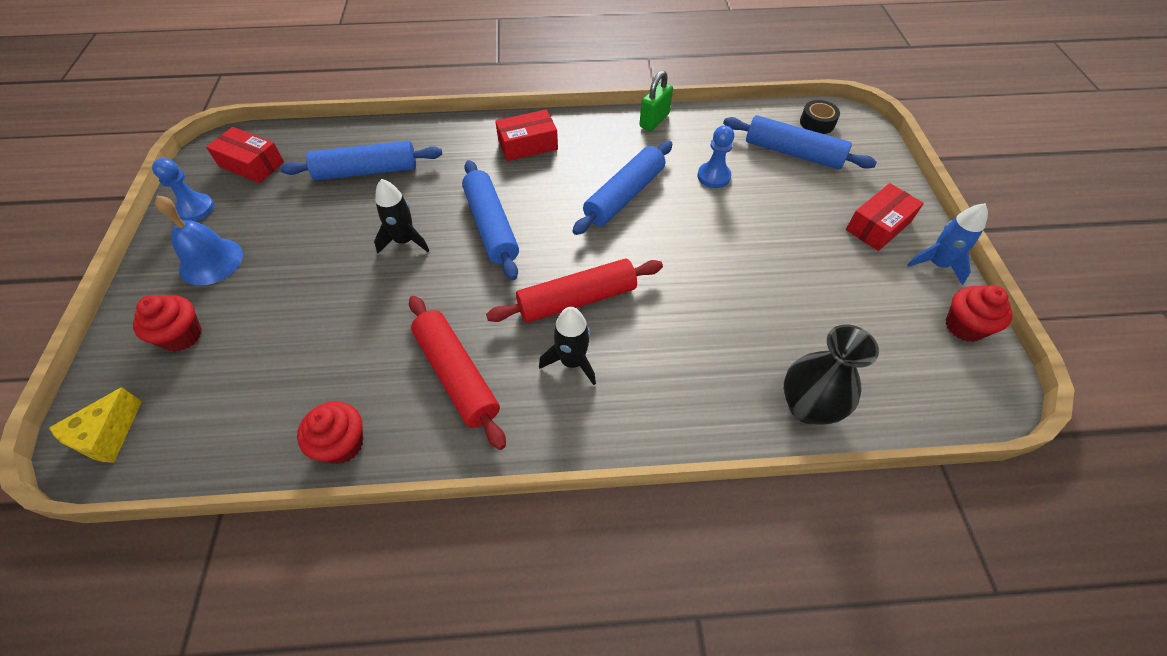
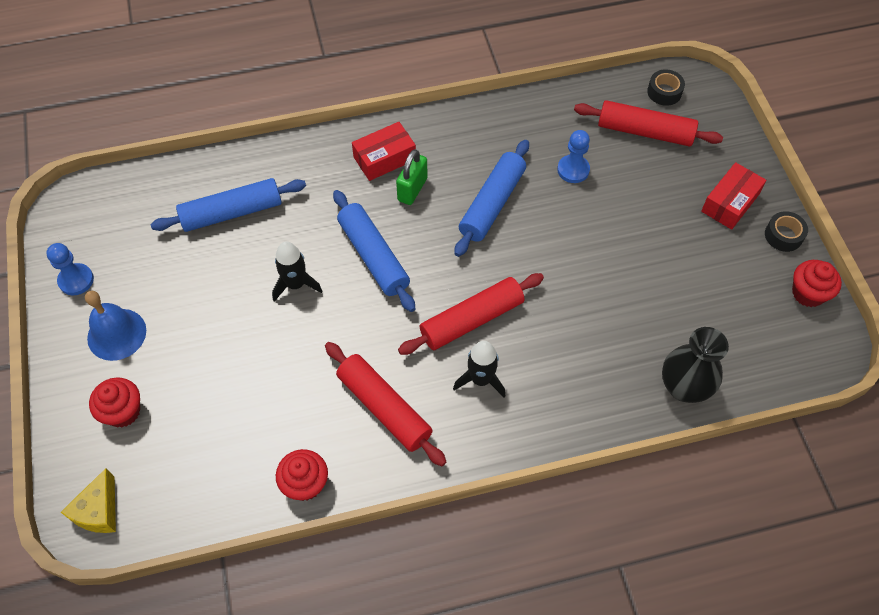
camera: 10 degrees left, 5 degrees up
(251, 164) = (111, 221): red box -> none
(654, 120) = (504, 111): green padlock -> green padlock (412, 189)
(793, 153) = (645, 132): blue rolling pin -> red rolling pin
(937, 264) = (783, 235): blue rocket -> black tape

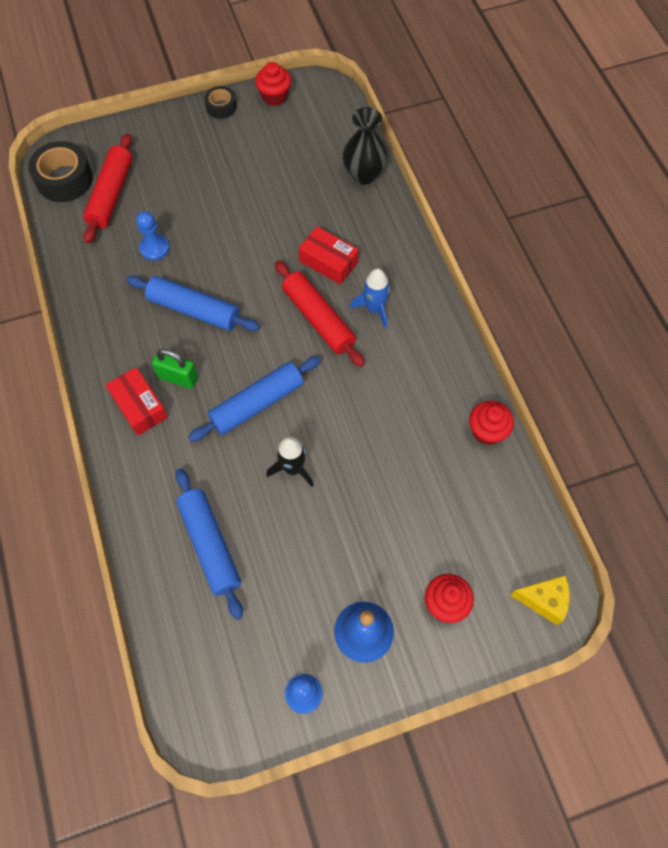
camera: 95 degrees left, 5 degrees up
(384, 408) = (410, 378): red rolling pin -> none
(481, 379) = (374, 309): black rocket -> blue rocket
(664, 92) = (64, 179): black tape -> black tape, size x1.76
(730, 203) = (189, 138): red box -> red box (328, 262)

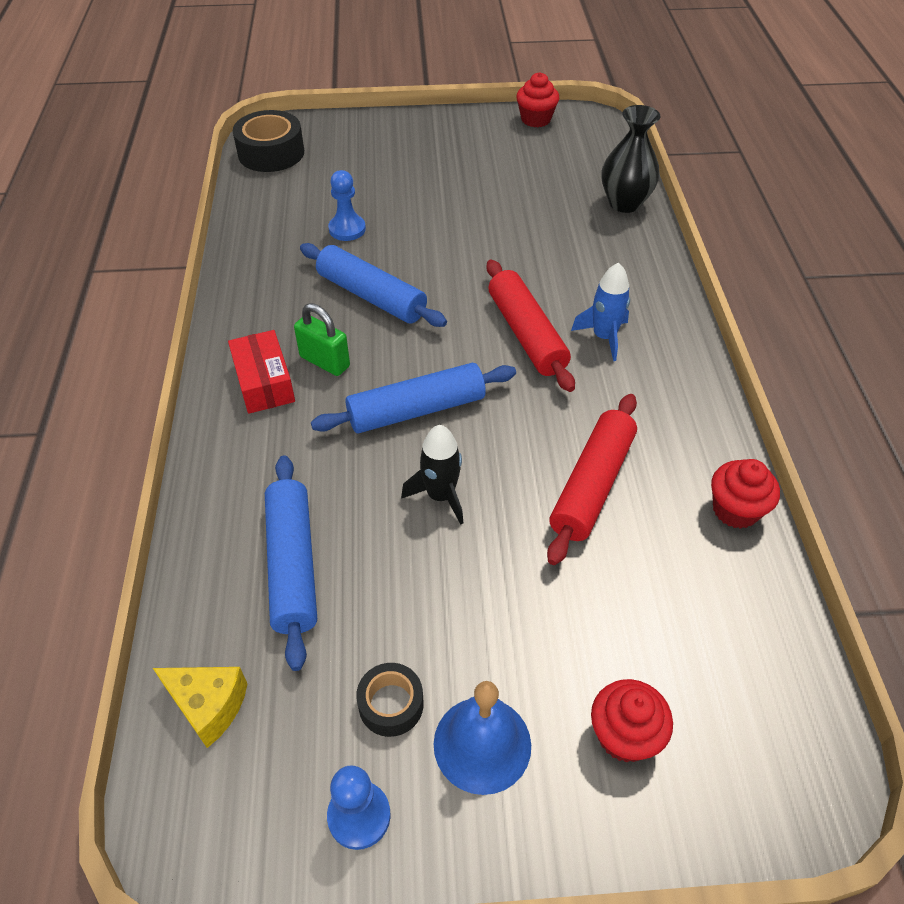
camera: 15 degrees right, 15 degrees down
(111, 194) = (317, 174): red rolling pin -> red rolling pin (592, 485)
(221, 107) = (471, 119): black tape -> black tape (391, 704)
(328, 262) = (556, 278): red box -> none
(543, 600) = (791, 773): yellow cheese -> yellow cheese (208, 706)

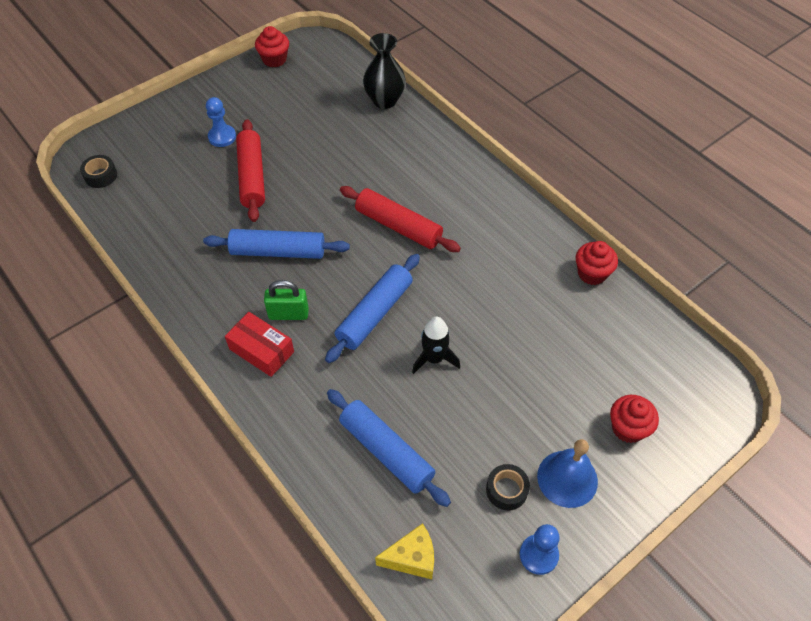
camera: 35 degrees left, 5 degrees up
(271, 153) = (101, 176): black tape -> black tape, size x0.57
(347, 229) = (216, 210): blue pawn -> blue pawn (222, 137)
(592, 485) = (510, 302): red rolling pin -> red rolling pin (252, 176)
(604, 337) = (445, 204): blue rocket -> none

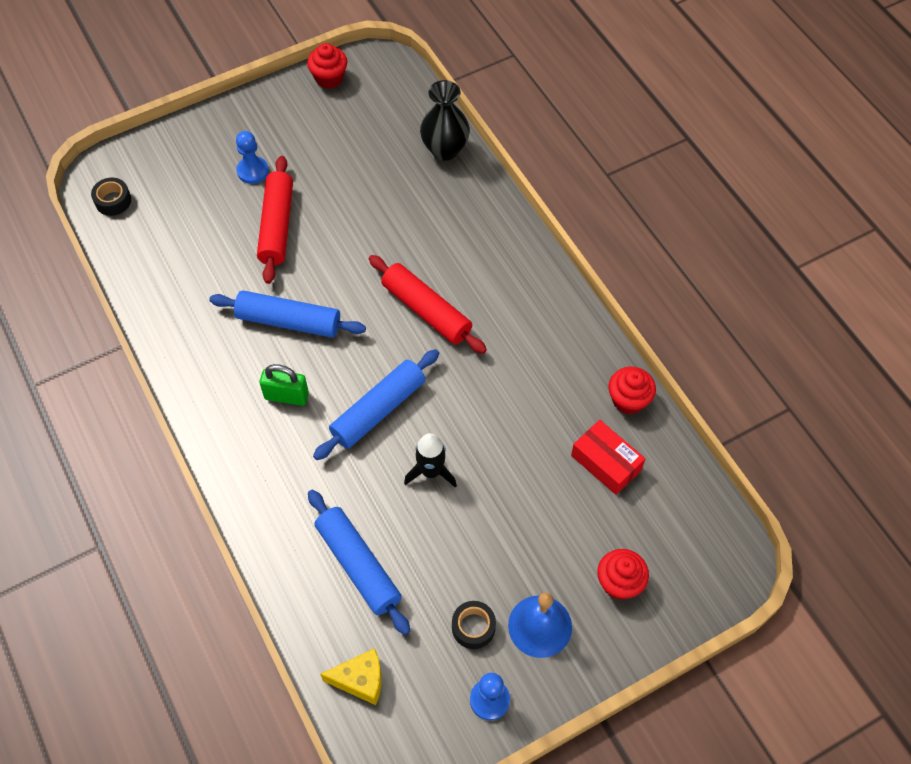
camera: 10 degrees right, 5 degrees up
(261, 350) = (250, 433): red box -> red box (606, 462)

